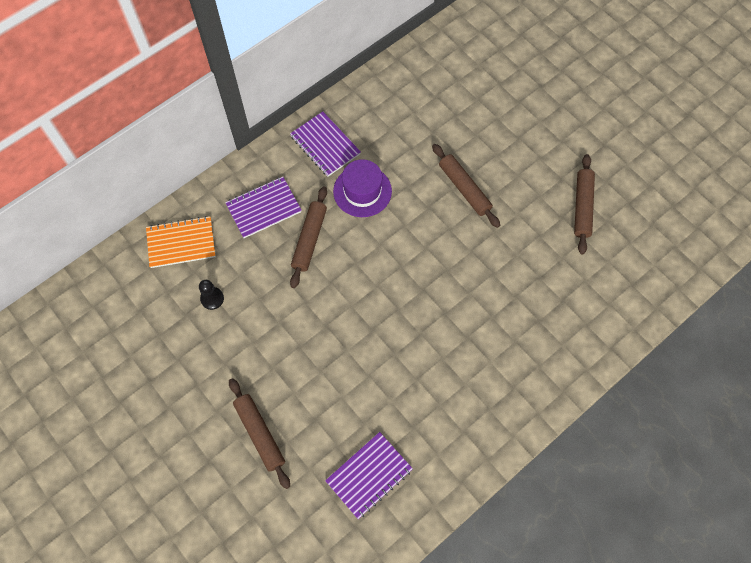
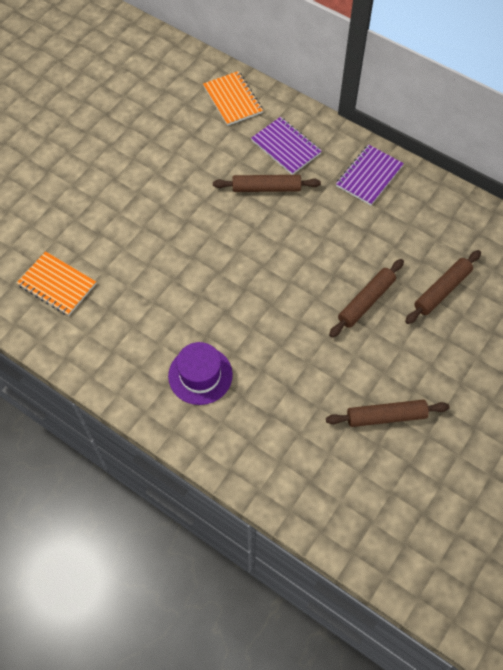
camera: 75 degrees right, 5 degrees down
(212, 298) = (188, 134): black pawn -> none
(259, 434) = (77, 198): brown rolling pin -> brown rolling pin (442, 290)
(362, 191) = (331, 217): purple hat -> purple hat (200, 375)
(369, 475) = (57, 285): purple notebook -> orange notebook

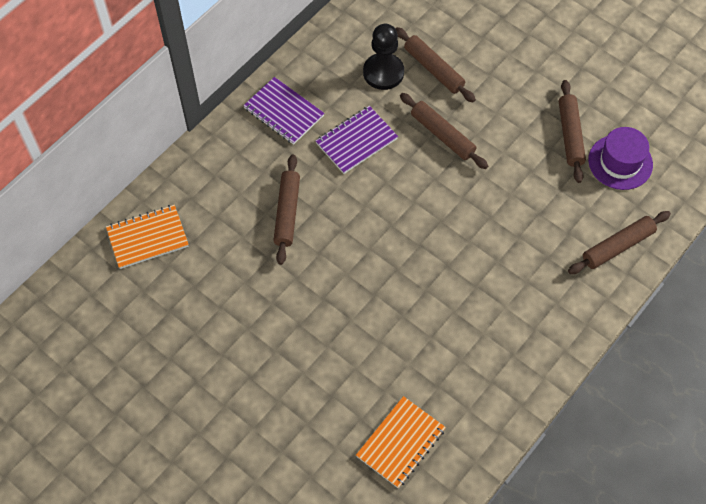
camera: 85 degrees left, 0 degrees up
(200, 375) = (523, 294): purple hat -> purple hat (620, 162)
(259, 461) = (618, 246): none -> brown rolling pin
(286, 147) = (230, 188): purple notebook -> purple notebook (356, 141)
(428, 249) = (383, 73): none -> black pawn

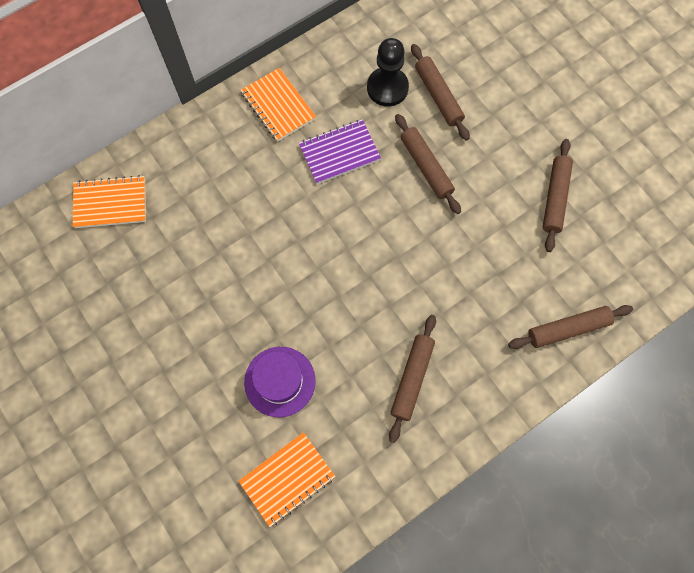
camera: 15 degrees right, 10 degrees up
(283, 112) = (278, 106): purple notebook -> orange notebook
(287, 212) = (250, 210): brown rolling pin -> brown rolling pin (412, 379)
(620, 162) = (597, 239): purple hat -> purple hat (280, 381)

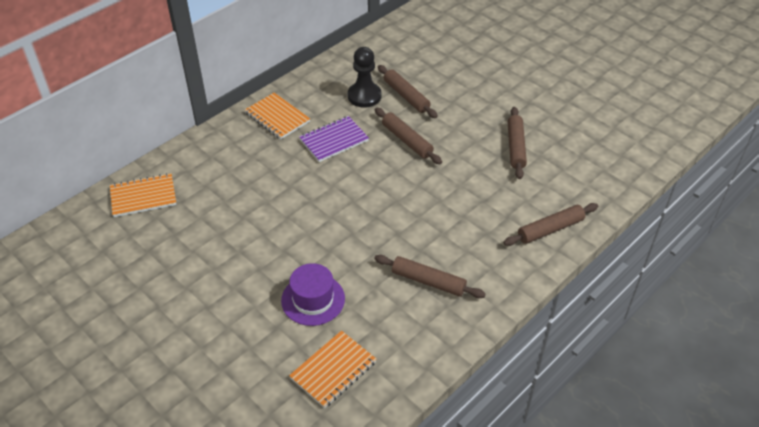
camera: 10 degrees left, 25 degrees down
(412, 379) = (428, 281): brown rolling pin -> brown rolling pin turned 75 degrees counterclockwise

